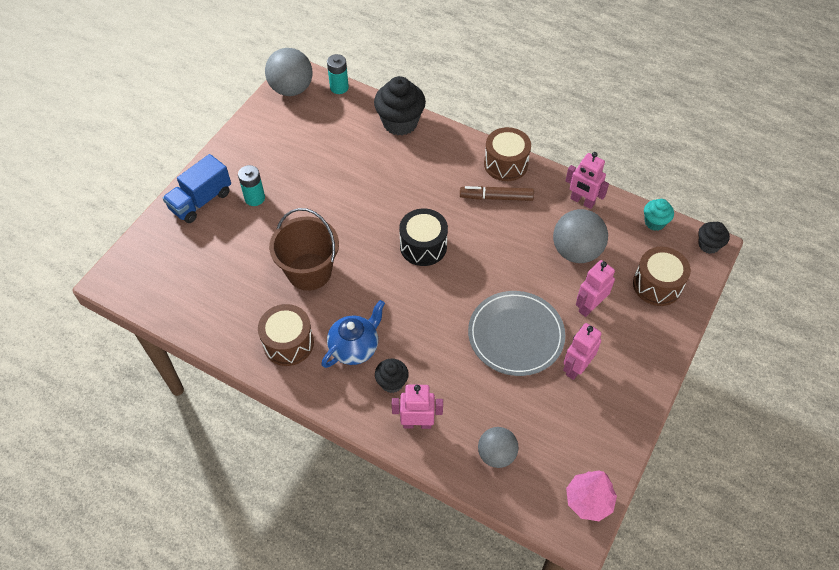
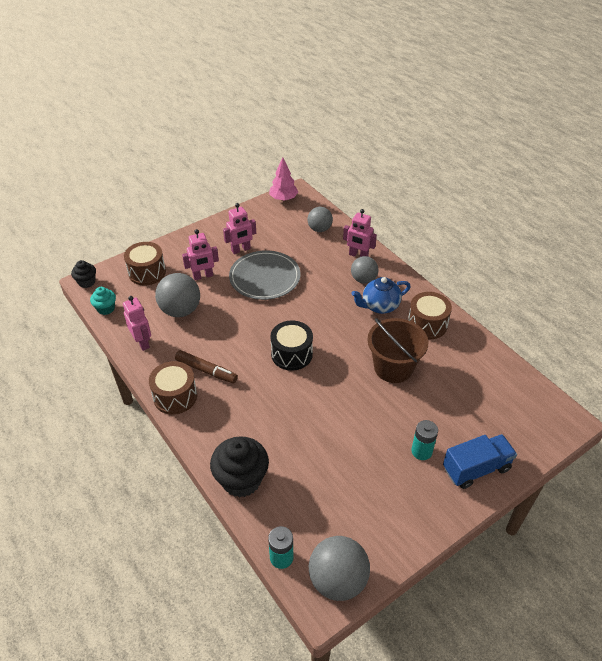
camera: 155 degrees left, 10 degrees down
(392, 382) = (363, 279): black cupcake -> grey ball

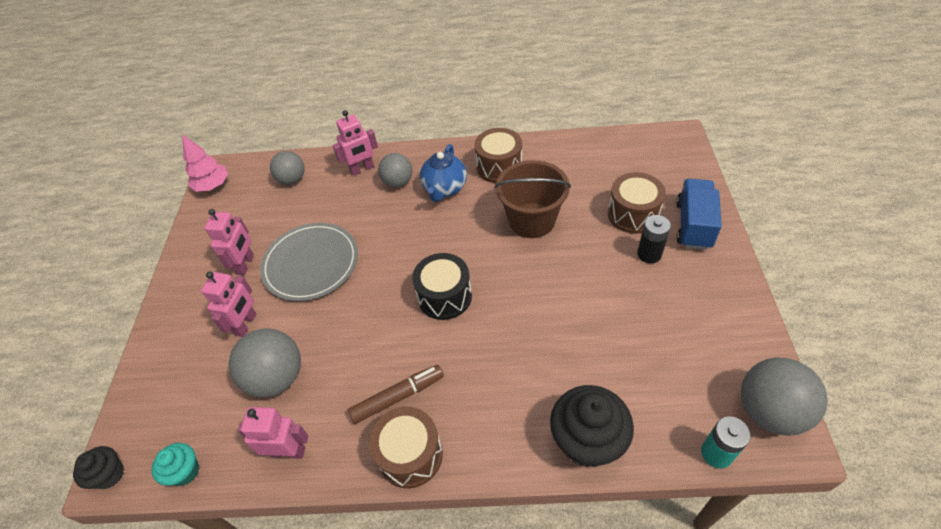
camera: 50 degrees left, 5 degrees up
(147, 272) = (174, 385): brown drum -> brown drum (633, 214)
(421, 451) = (649, 254): turquoise battery -> black battery

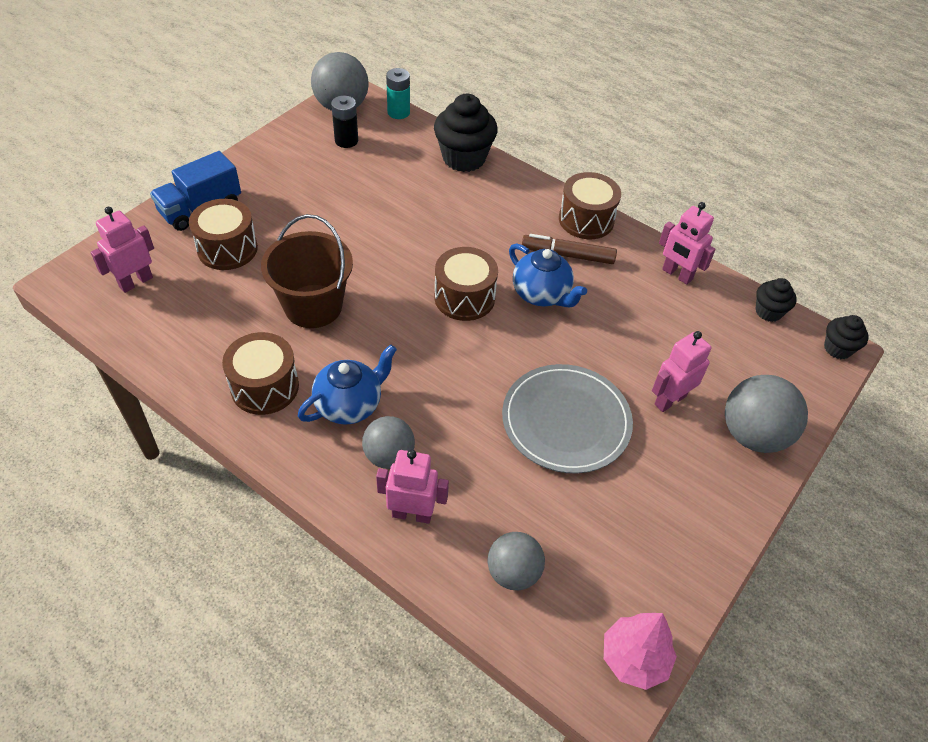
camera: 150 degrees left, 0 degrees up
(185, 471) = (768, 312): turquoise cupcake -> black cupcake
(245, 264) = (641, 474): pink robot -> pink robot (136, 282)
(277, 377) = (661, 331): grey ball -> grey ball (753, 435)
(391, 341) = (541, 294): none -> blue teapot
(444, 296) = (464, 297): black drum -> brown drum
(649, 254) = (267, 215): black battery -> black battery (346, 141)

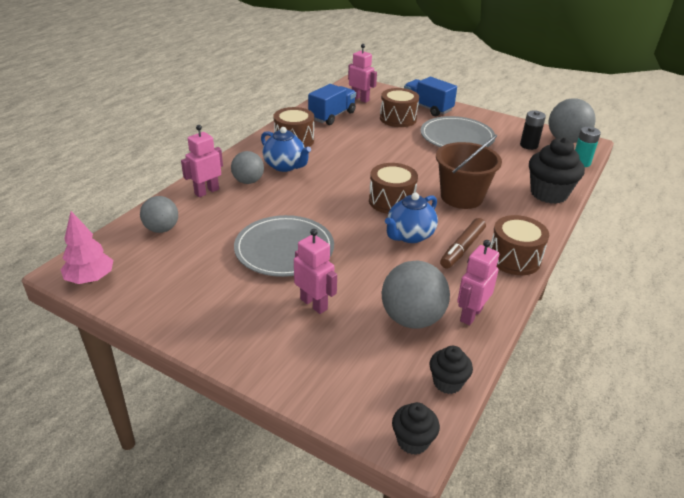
camera: 85 degrees right, 15 degrees down
(189, 327) = (332, 116): none -> blue truck
(305, 199) = (457, 137): none -> grey plate
(313, 306) = (361, 148): brown bucket -> brown bucket (461, 197)
(412, 514) = (206, 191): pink robot -> pink robot turned 135 degrees counterclockwise
(568, 255) = (462, 248): brown marker -> brown marker turned 150 degrees counterclockwise
(753, 435) = (283, 356): grey ball -> grey ball (412, 318)

